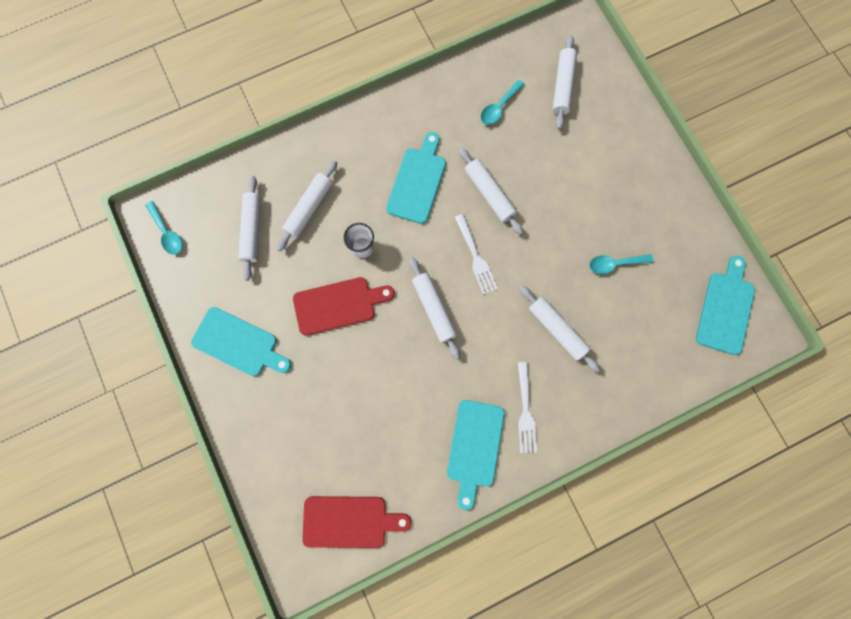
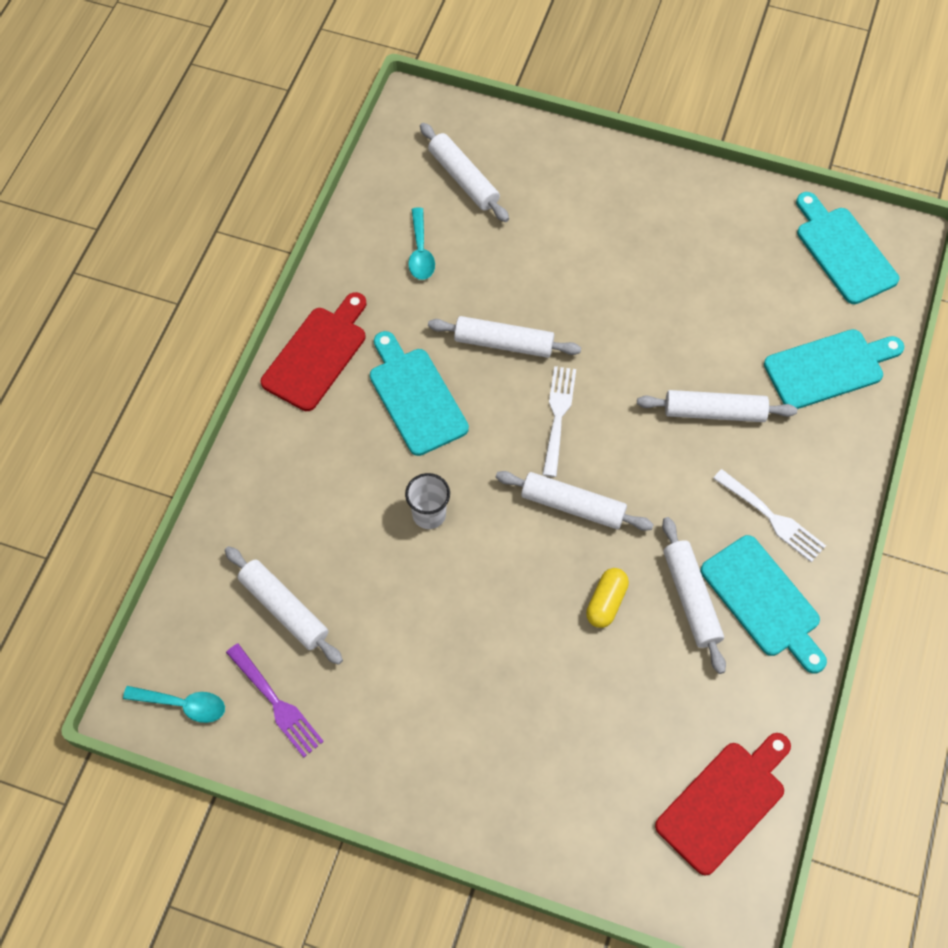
camera: 45 degrees left, 15 degrees down
(205, 271) = (276, 703): none -> purple fork
(238, 343) = (401, 742): turquoise cutting board -> turquoise cutting board (828, 368)
(309, 208) = (325, 528): white rolling pin -> white rolling pin (691, 598)
(338, 305) = (468, 597): red cutting board -> red cutting board (317, 355)
(398, 371) = (606, 602): none -> yellow capsule
(475, 257) = (558, 416): white fork -> white fork turned 105 degrees counterclockwise
(614, 264) = (699, 301): turquoise spoon -> none

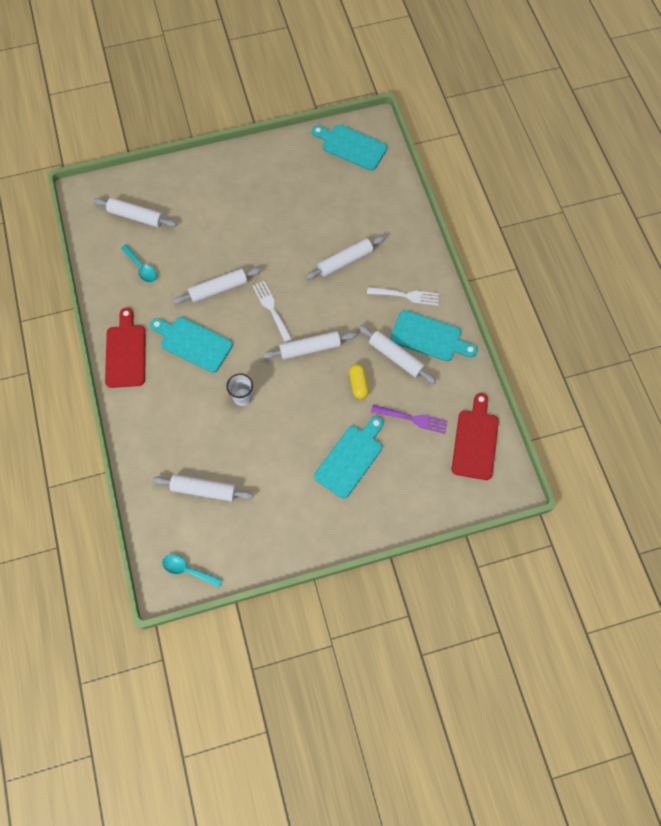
camera: 35 degrees left, 5 degrees up
(183, 705) = (187, 570): turquoise spoon -> turquoise spoon turned 135 degrees counterclockwise
(276, 703) = (234, 537): purple fork -> purple fork (412, 419)
(828, 368) = (383, 208): turquoise cutting board -> turquoise cutting board (350, 458)

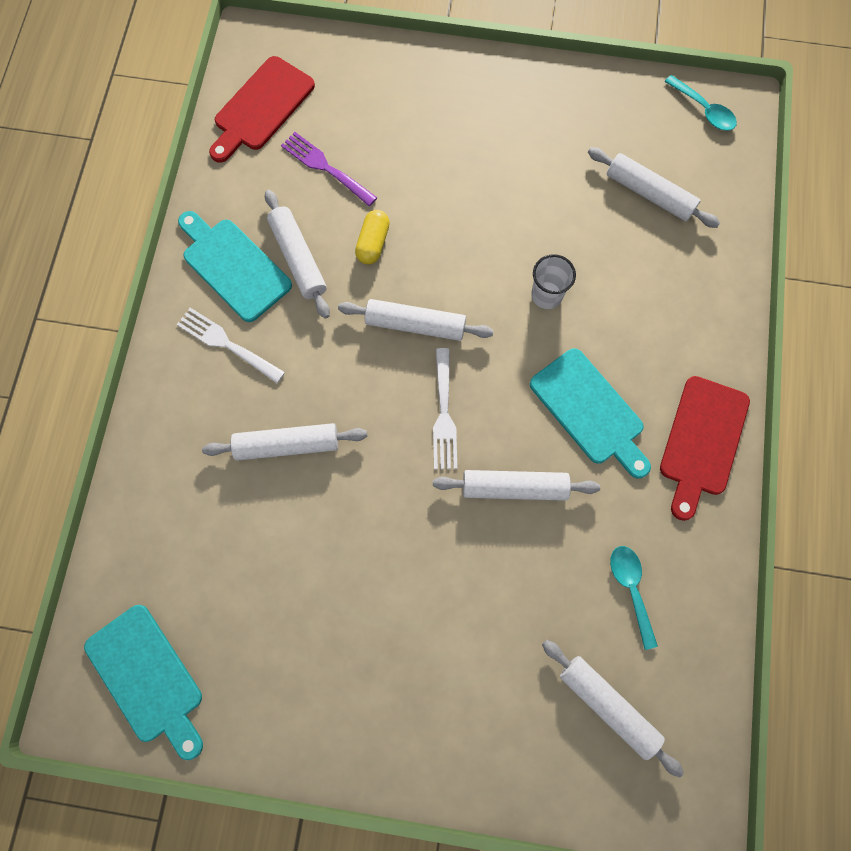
camera: 155 degrees left, 5 degrees up
(350, 458) = (435, 153): turquoise cutting board -> none

